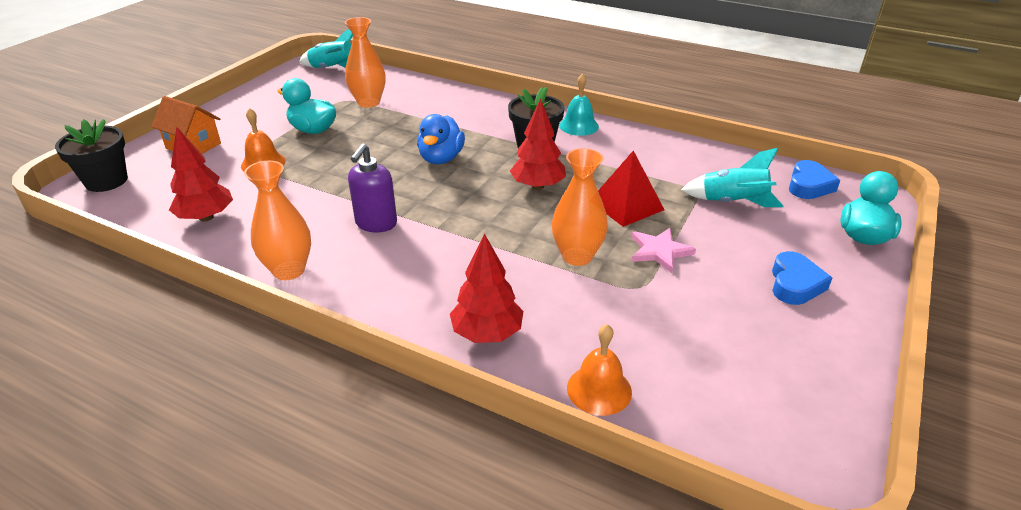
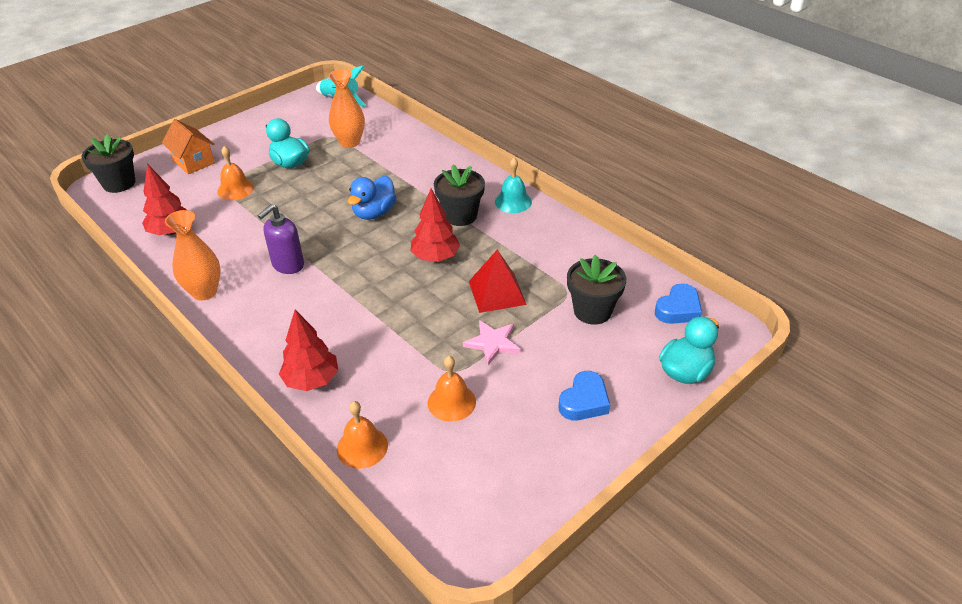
camera: 20 degrees right, 5 degrees up
(577, 256) = (422, 331): orange vase -> none
(662, 317) = (451, 402): none -> orange bell
(733, 202) = (592, 311): turquoise rocket -> black flower pot

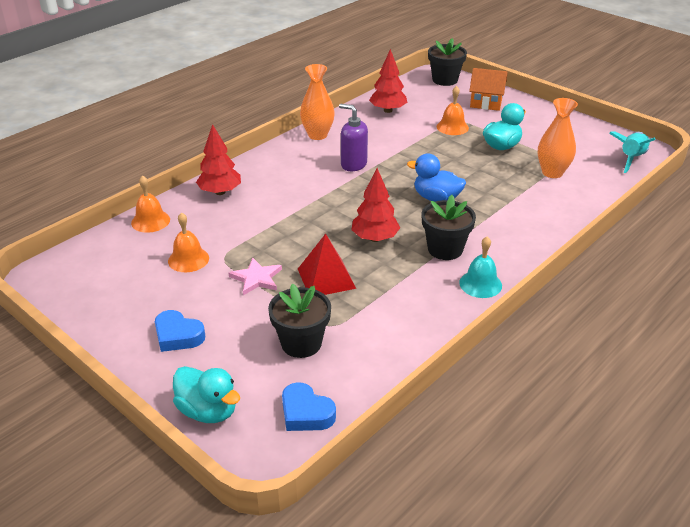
camera: 85 degrees right, 5 degrees down
(193, 162) = (486, 103): orange house -> orange house turned 60 degrees clockwise

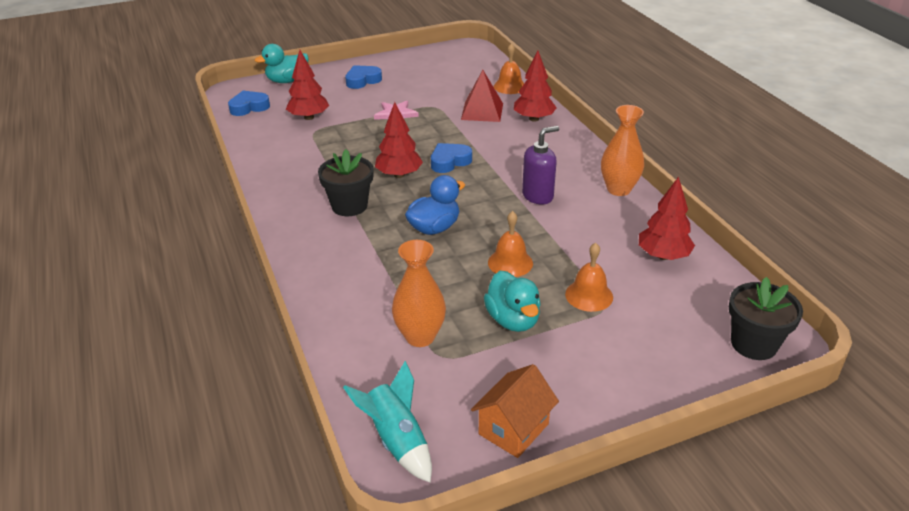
camera: 115 degrees right, 0 degrees up
(188, 259) = (444, 94): orange bell -> orange bell (510, 262)
(301, 343) = (309, 117): black flower pot -> red tree
(326, 278) = (368, 141): red pyramid -> red pyramid (482, 111)
(331, 217) = (449, 161): none -> blue heart
(480, 284) = (286, 208): turquoise bell -> none
(486, 103) = (651, 357): orange house -> orange house (513, 429)

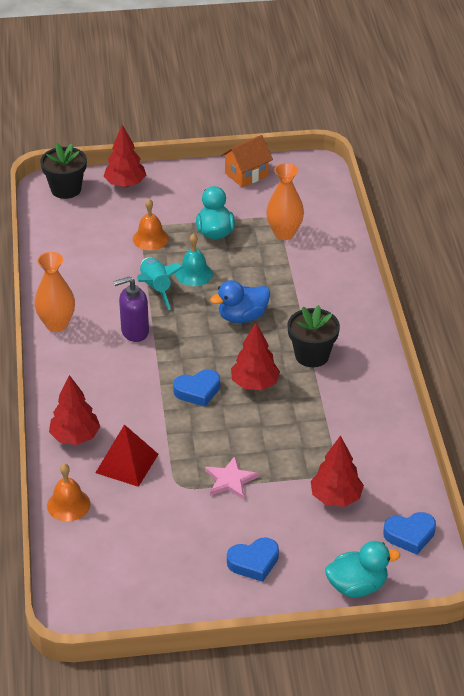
camera: 165 degrees left, 5 degrees up
(397, 440) = (316, 181): turquoise rocket -> turquoise rocket (156, 288)
(510, 262) = (194, 274): orange bell -> turquoise bell
(663, 256) = (72, 256): red tree -> red tree (125, 184)

